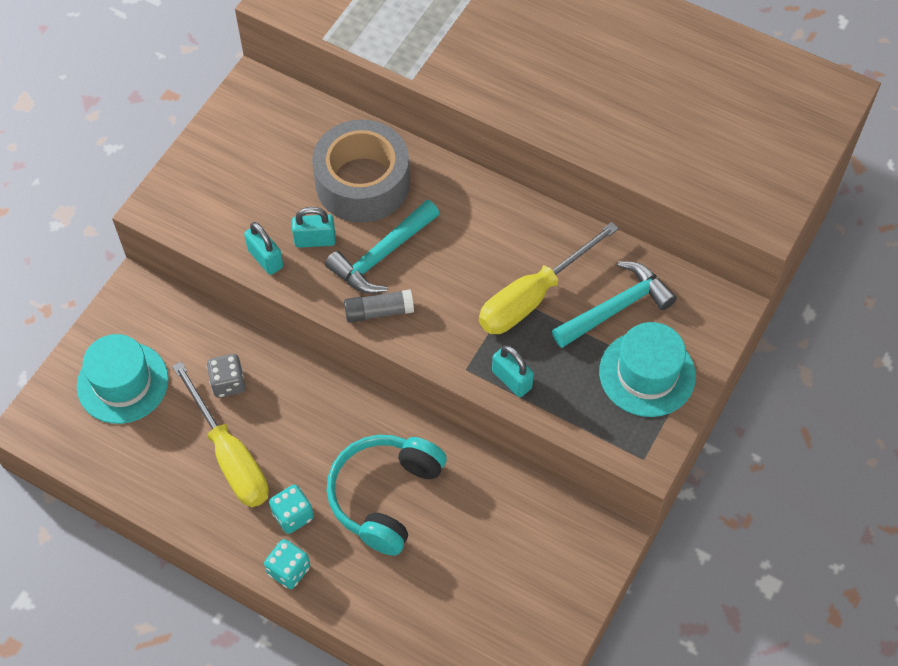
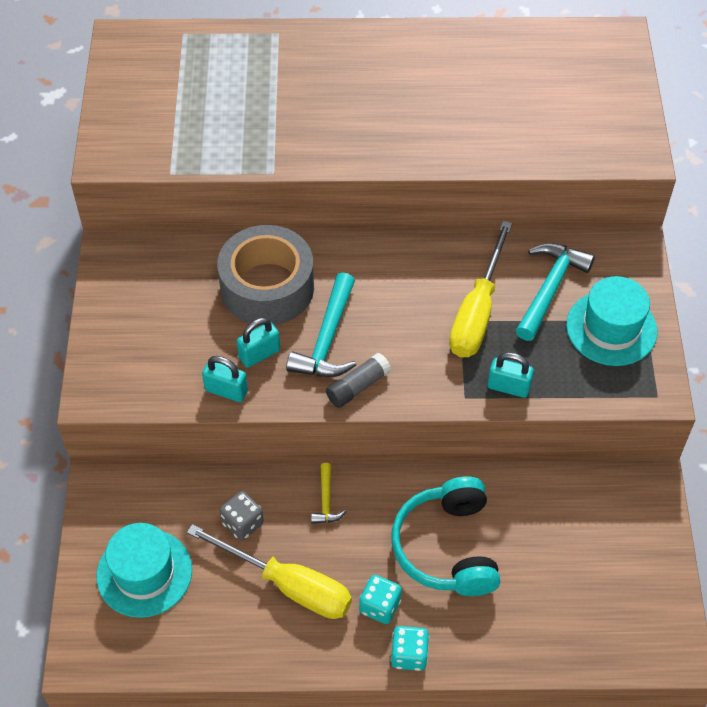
camera: 30 degrees left, 5 degrees down
(310, 400) = (326, 500): none -> yellow hammer

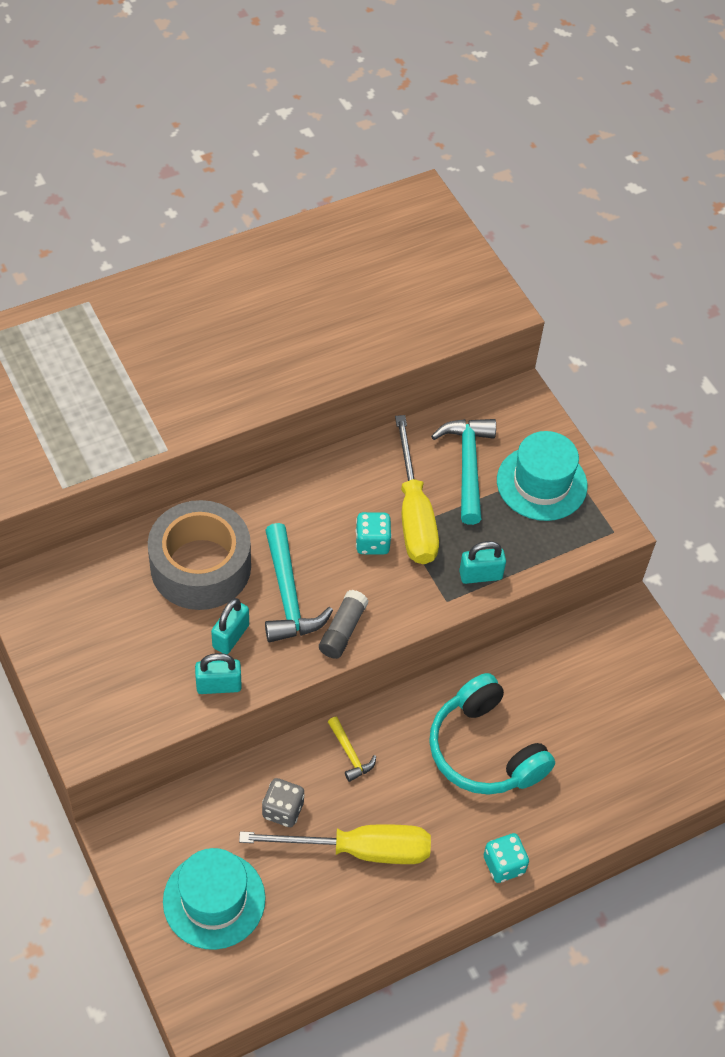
camera: 30 degrees left, 0 degrees up
(380, 606) = (453, 832): turquoise dice -> turquoise dice (372, 543)

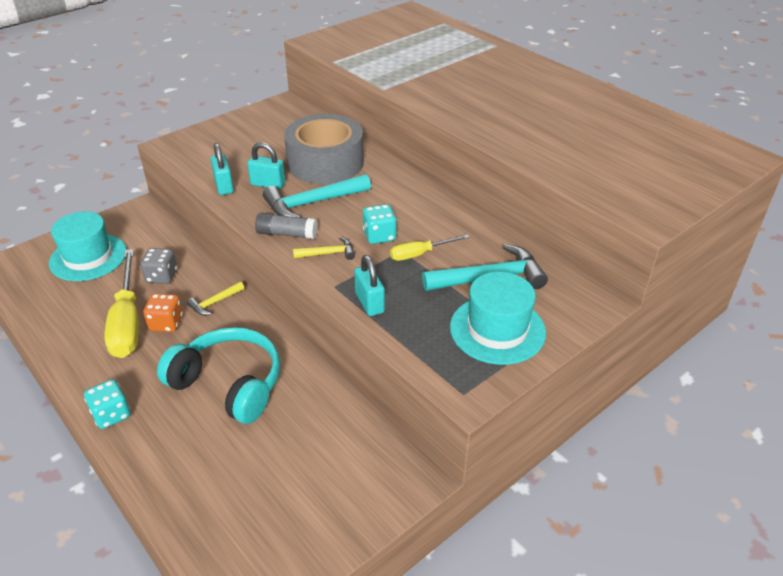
camera: 80 degrees right, 15 degrees down
(373, 807) = (166, 323): none -> orange dice
(390, 596) = (328, 253): none -> yellow hammer
(414, 514) = (420, 254): yellow screwdriver -> yellow screwdriver, size x0.52
(484, 750) = (229, 384): turquoise headphones -> turquoise headphones turned 75 degrees clockwise

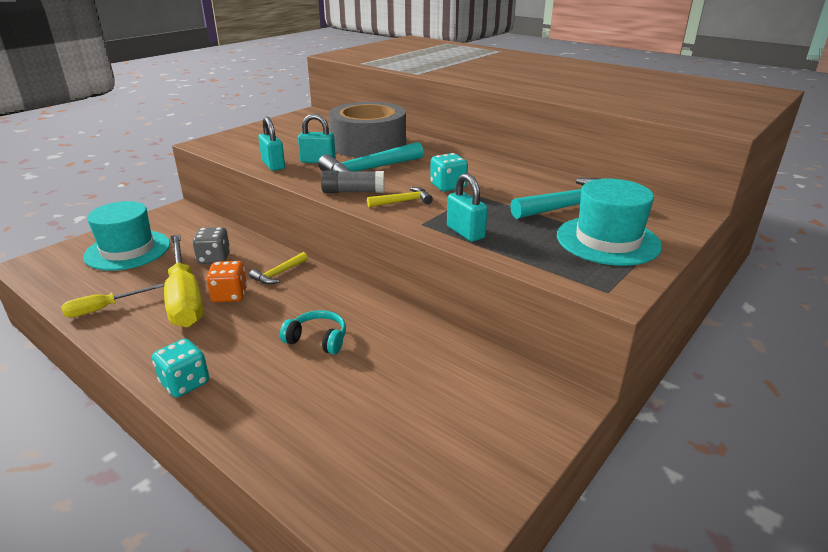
camera: 10 degrees left, 10 degrees down
(229, 384) = (317, 339): turquoise headphones -> turquoise headphones, size x0.49
(420, 254) = (495, 195): yellow screwdriver -> yellow screwdriver (103, 309)

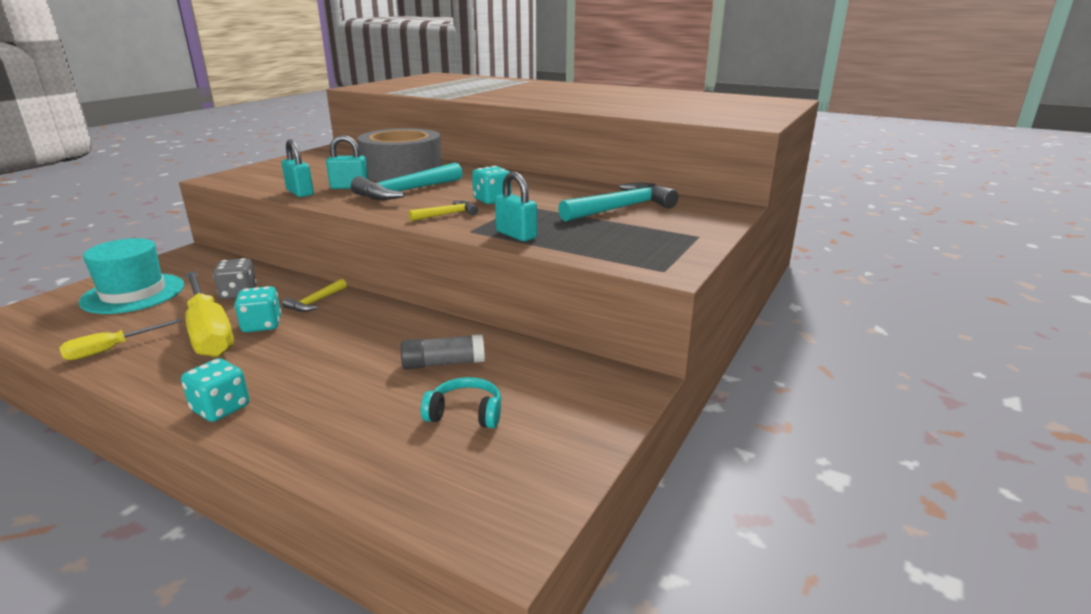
camera: 10 degrees left, 5 degrees down
(229, 295) = (262, 325): orange dice -> turquoise dice
(317, 339) = (368, 356): turquoise headphones -> turquoise headphones (465, 413)
(353, 192) = (392, 209): grey glue stick -> grey glue stick (443, 363)
(607, 240) = (657, 232): turquoise hat -> none

